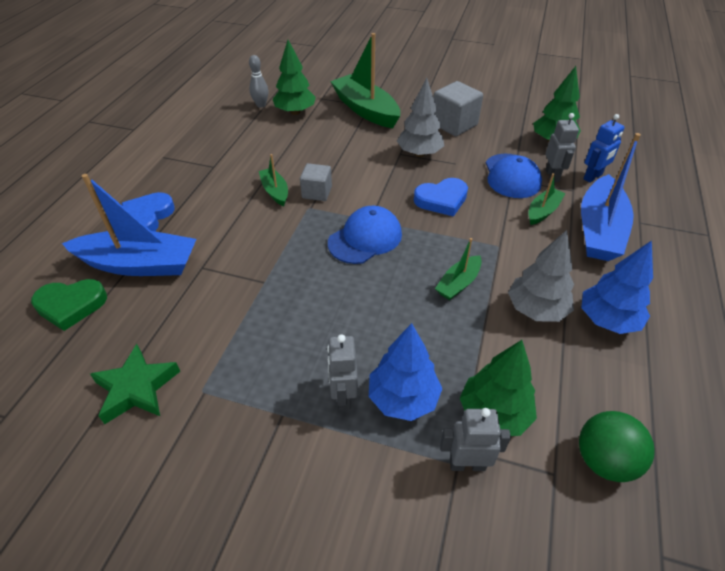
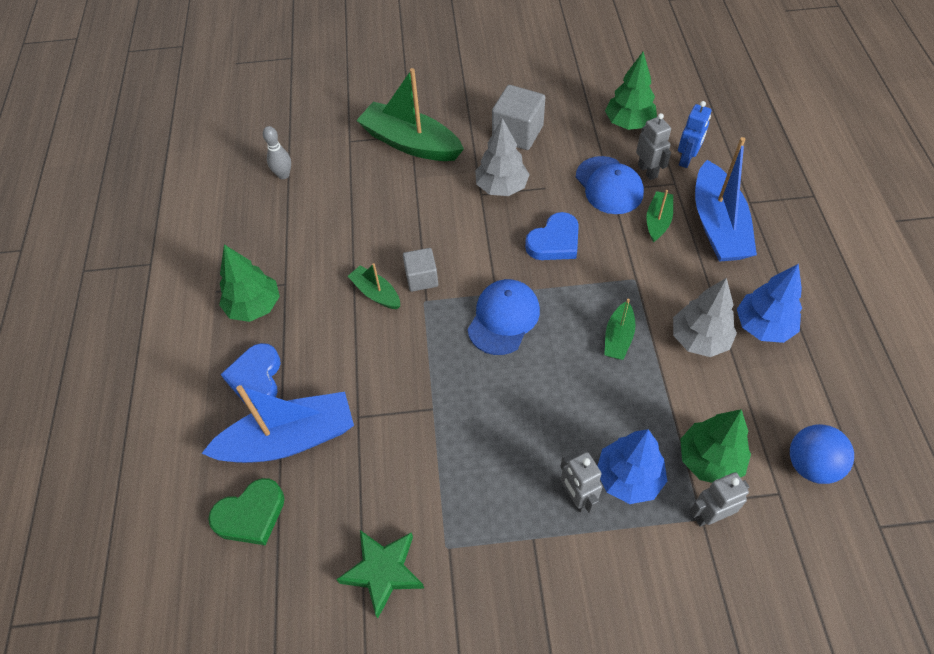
camera: 20 degrees left, 10 degrees up
(295, 112) = (331, 173): green tree -> green tree (254, 306)
(604, 460) = (811, 465): green ball -> blue ball

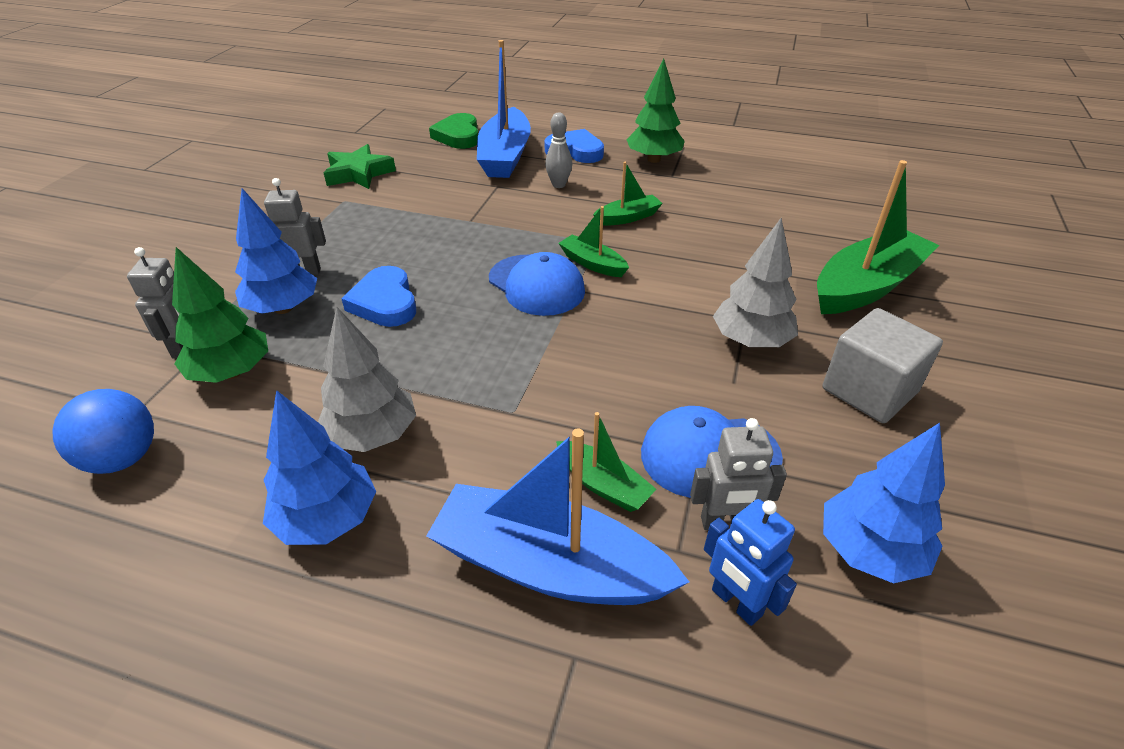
camera: 110 degrees right, 15 degrees down
(283, 175) = (830, 195): grey bowling pin -> grey bowling pin (558, 185)
(421, 278) = (629, 247): grey cube -> none
(554, 241) = (625, 358): blue heart -> blue heart (384, 302)
(618, 337) = (440, 361): green boat -> green boat (592, 263)
(628, 123) = (869, 551): green tree -> blue tree

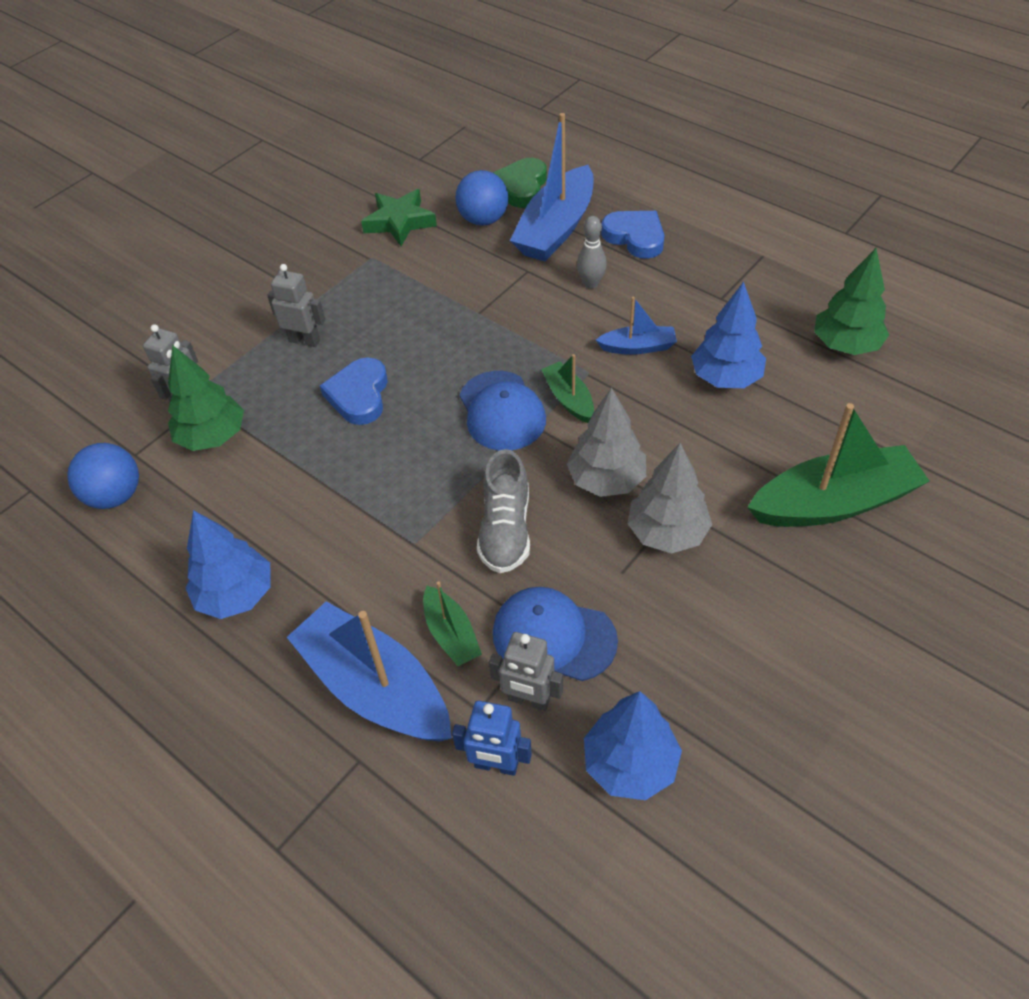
camera: 25 degrees right, 10 degrees up
(283, 308) = (273, 379): blue tree -> blue tree (725, 378)
(372, 435) = (296, 530): grey tree -> grey tree (606, 480)
(437, 160) = (483, 220): none -> blue ball
(600, 376) = (505, 530): none -> grey shoe
(628, 217) = (638, 347): green boat -> blue boat
(653, 159) = (715, 268): green tree -> green tree (845, 345)
(736, 602) = (496, 765): blue robot -> blue robot turned 60 degrees counterclockwise
(869, 391) = (743, 620): grey cube -> none

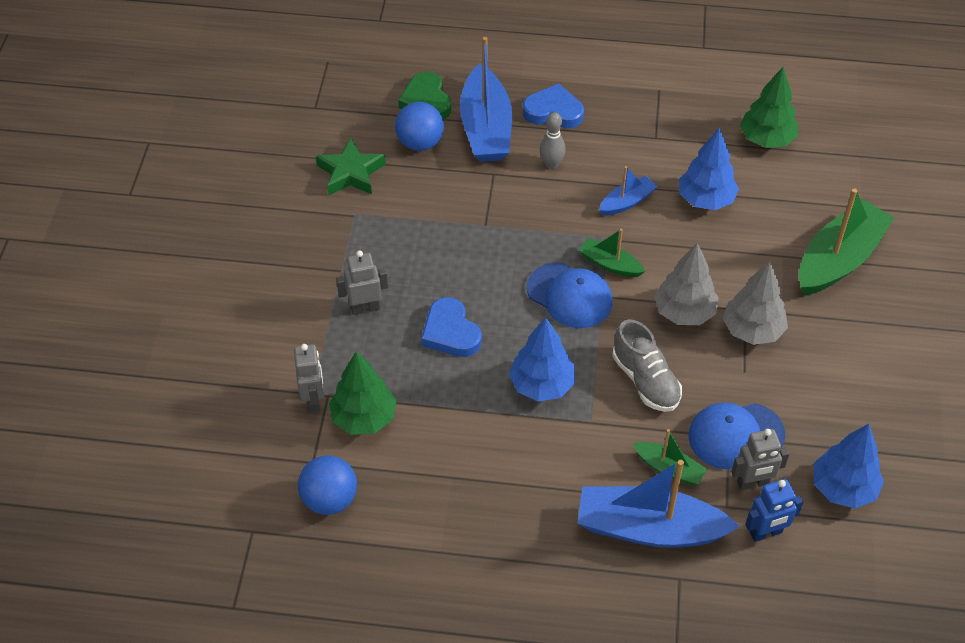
camera: 35 degrees left, 0 degrees up
(236, 595) = (496, 521): blue tree -> blue tree (541, 385)

